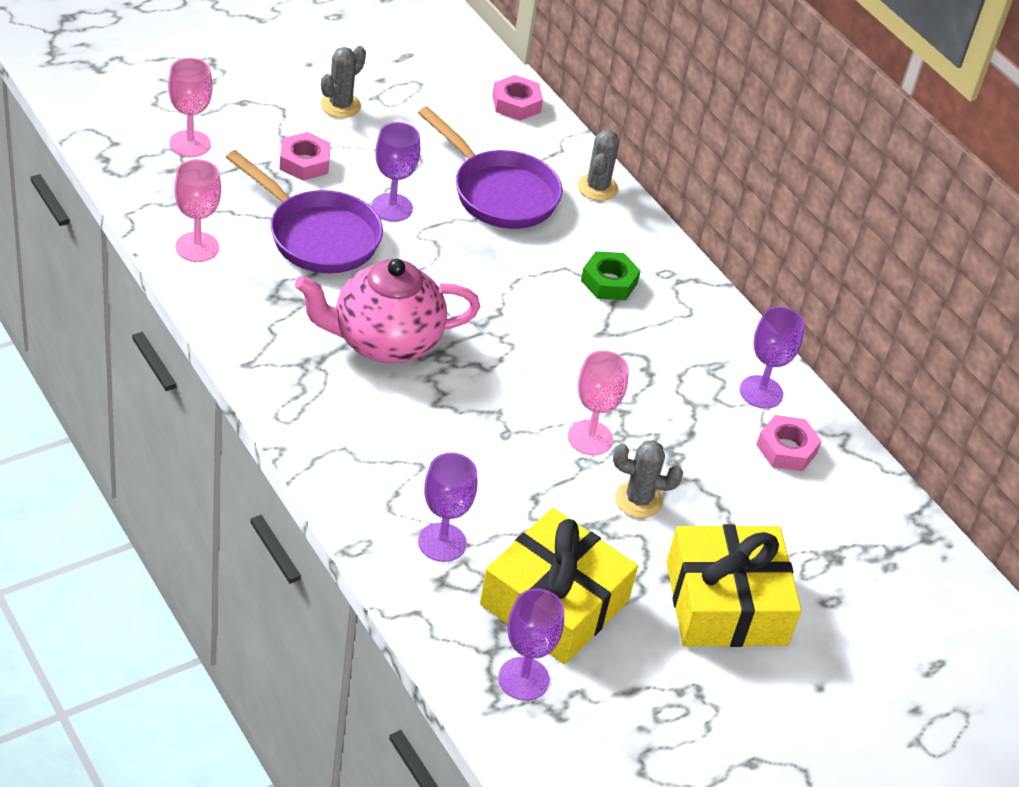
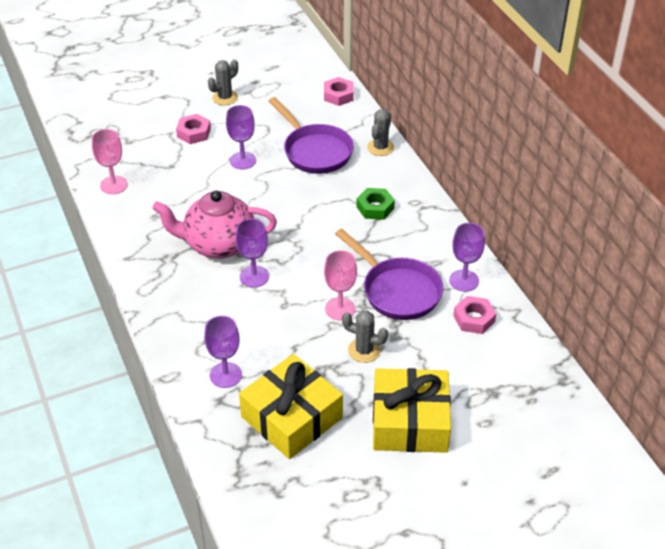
camera: 15 degrees right, 0 degrees up
(190, 144) = (125, 122): pink goblet -> none
(318, 235) = (191, 178): purple pan -> purple pan (397, 290)
(523, 679) = (259, 468): purple goblet -> purple goblet (254, 276)

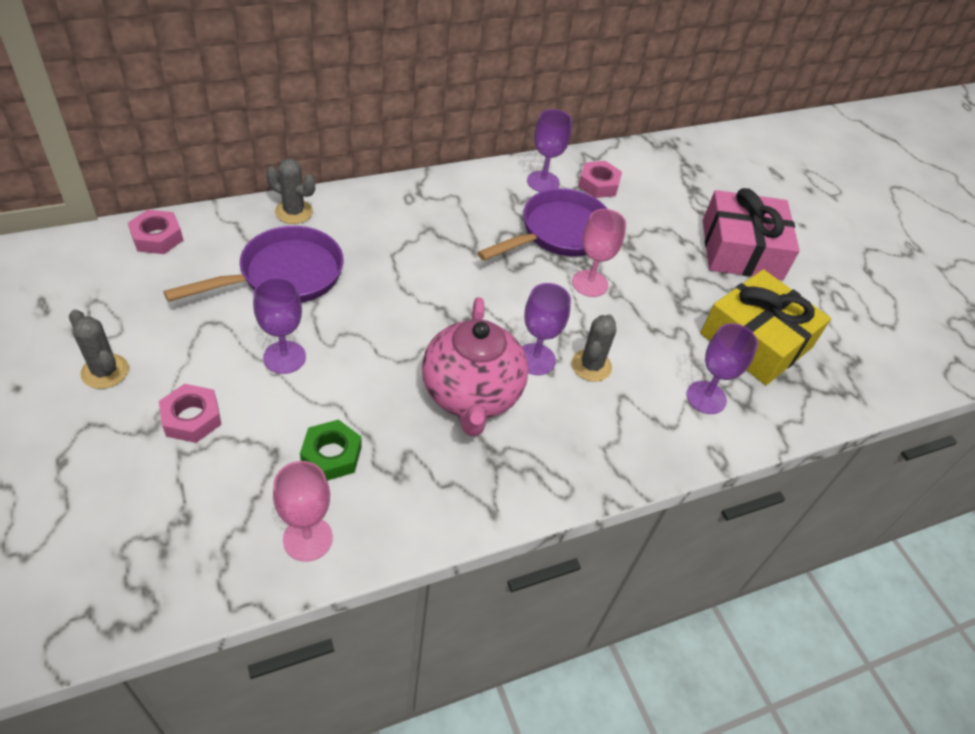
camera: 95 degrees left, 5 degrees up
(364, 350) = (651, 271): grey cactus -> grey cactus (591, 366)
(375, 208) = (414, 232): green nut -> green nut (331, 455)
(410, 422) = (741, 250): yellow gift -> pink gift

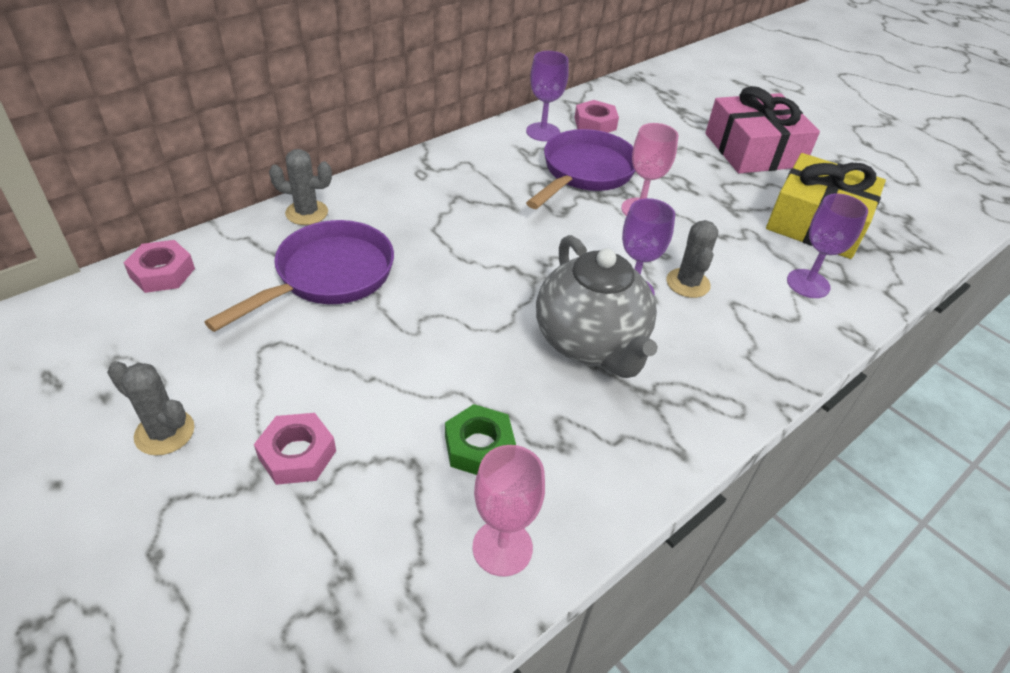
camera: 15 degrees left, 5 degrees down
(284, 357) = (372, 359): purple goblet -> none
(471, 395) = (591, 343): pink teapot -> grey teapot

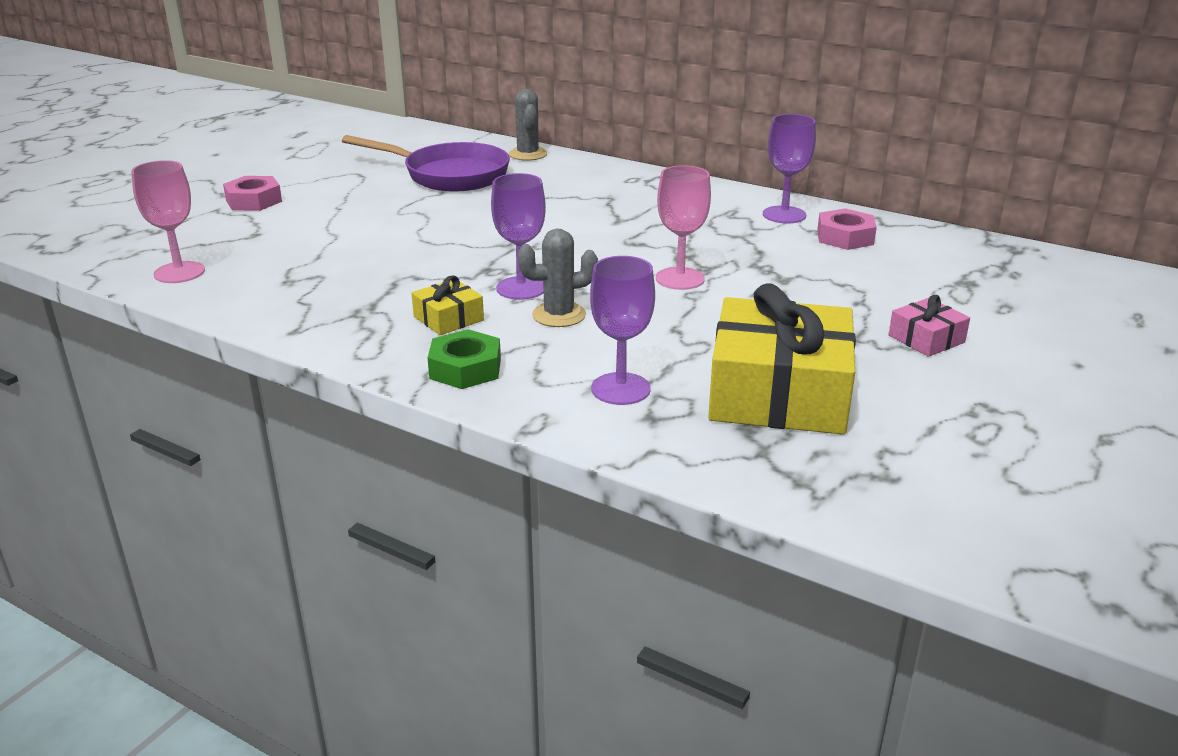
camera: 75 degrees right, 15 degrees down
(162, 273) = (418, 133): pink nut -> none
(164, 432) = (263, 166): grey cactus -> none
(479, 446) = (278, 252): green nut -> green nut (465, 369)
(584, 173) = (724, 244): purple pan -> none
(591, 343) = (426, 277): grey teapot -> none
(680, 345) = (448, 318): none -> yellow gift
(754, 150) = (926, 339): pink gift -> pink gift, size x0.45

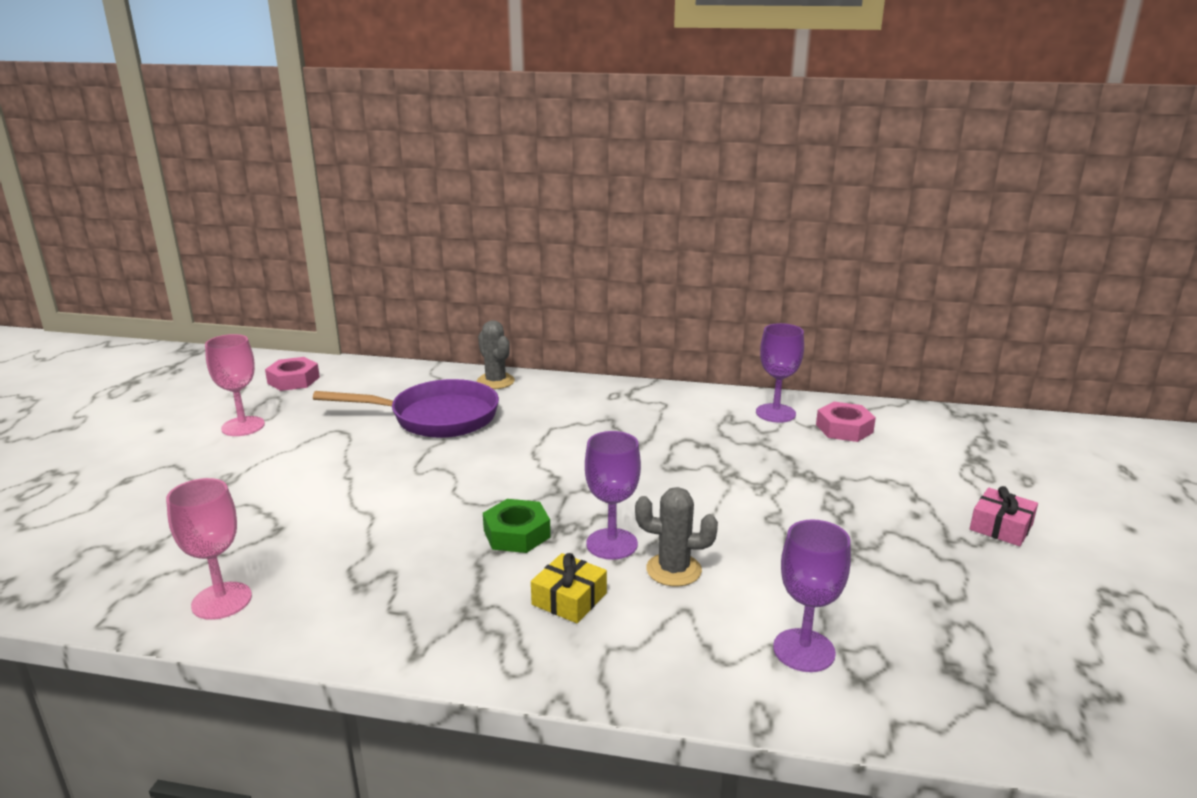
camera: 20 degrees left, 5 degrees down
(254, 201) = (246, 484): pink nut -> pink nut (293, 380)
(465, 369) = (636, 662): green nut -> green nut (517, 534)
(559, 315) = (673, 570): grey cactus -> grey cactus turned 45 degrees clockwise
(680, 279) = (747, 502): pink goblet -> pink goblet (243, 426)
(779, 393) = (941, 619): yellow gift -> none

